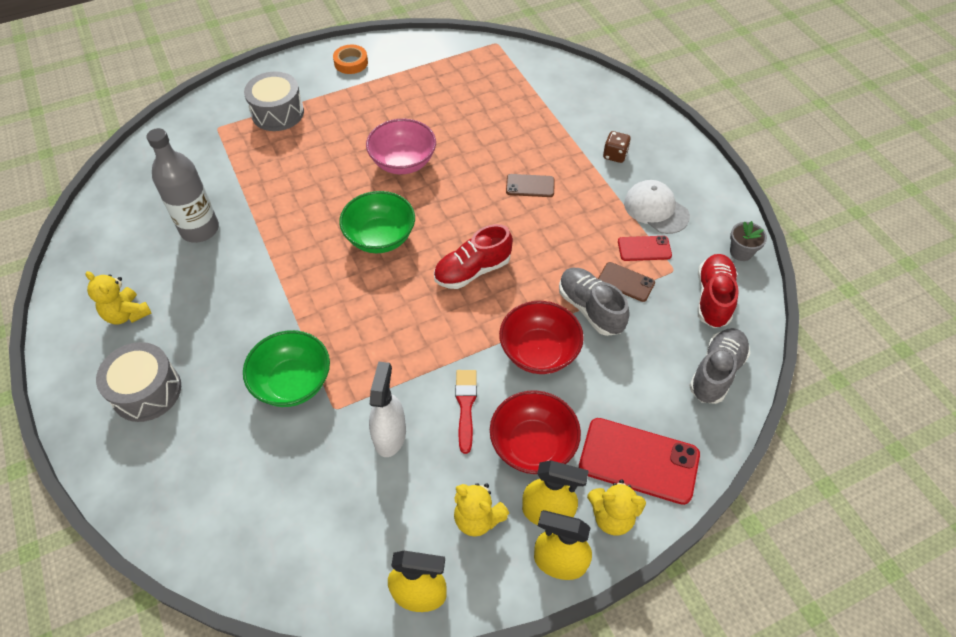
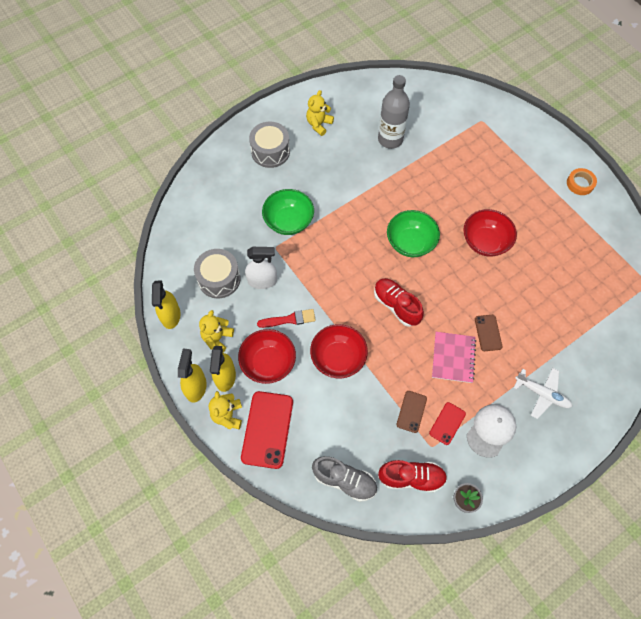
camera: 80 degrees right, 10 degrees up
(277, 113) = (508, 151): grey drum -> grey drum (219, 279)
(403, 162) = (485, 242): pink bowl -> red bowl
(558, 225) = (453, 358): none -> pink notebook
(590, 309) = (381, 388): grey shoe -> none
(615, 155) = (542, 394): brown dice -> white plane
(644, 249) = (447, 423): red phone -> red phone turned 45 degrees clockwise

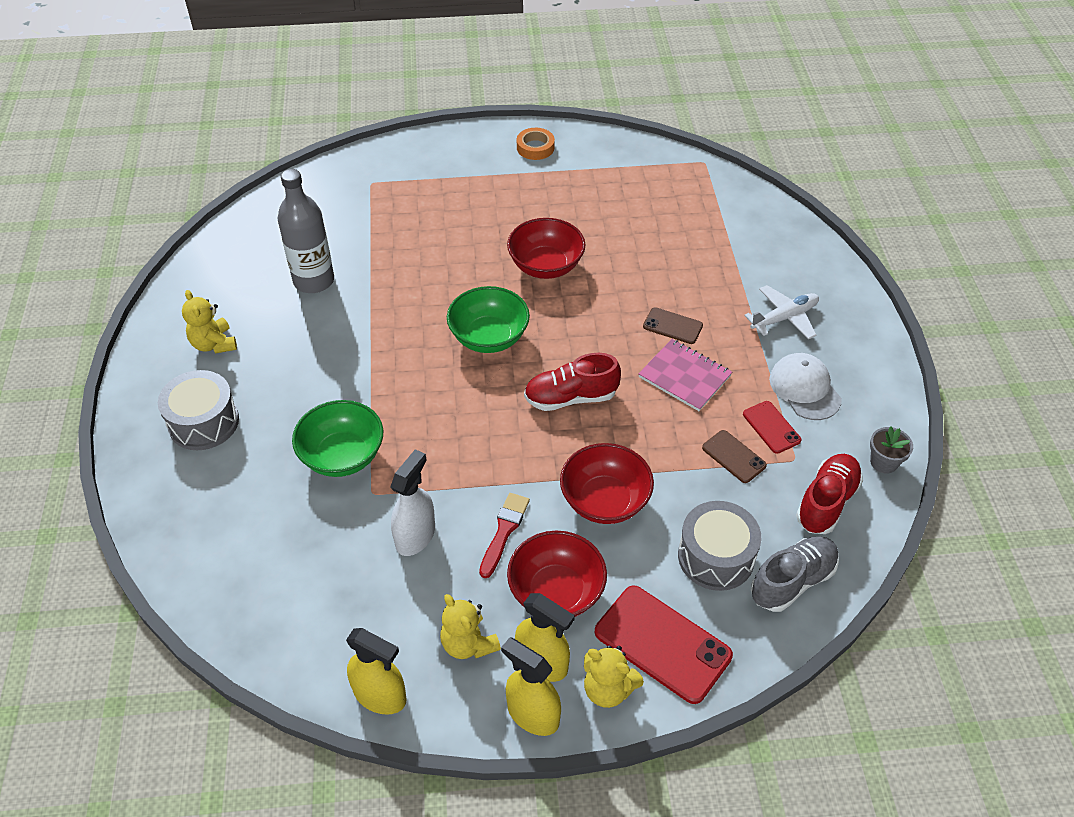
camera: 60 degrees left, 15 degrees down
(219, 279) = (367, 593): grey drum -> grey drum (716, 557)

